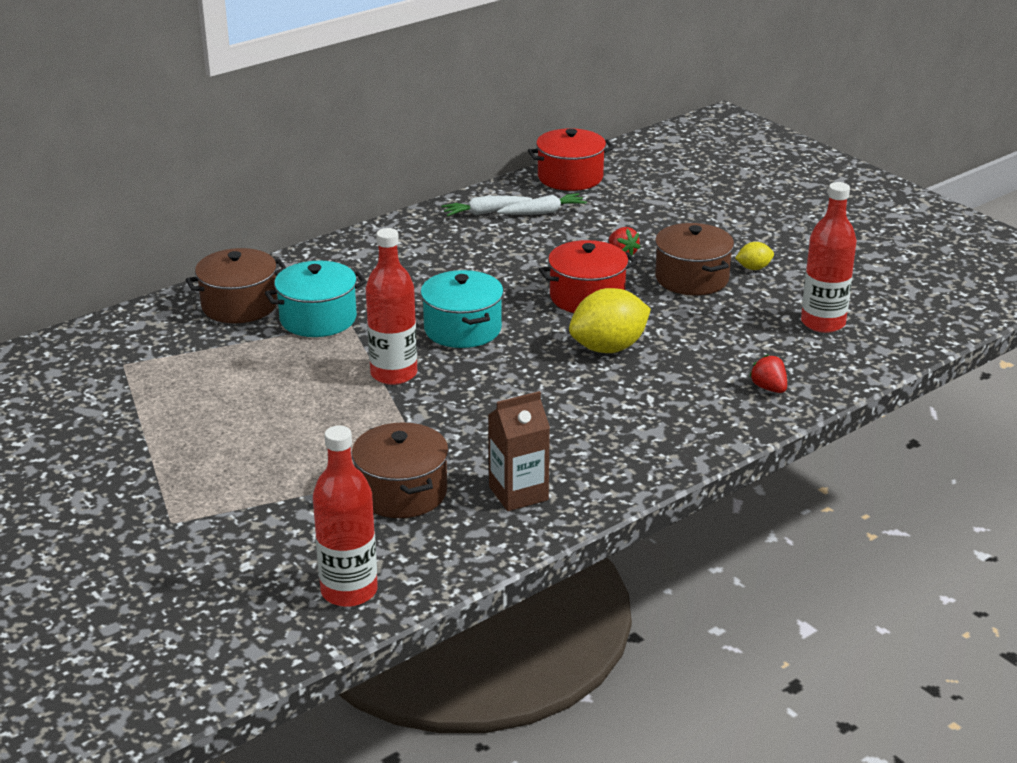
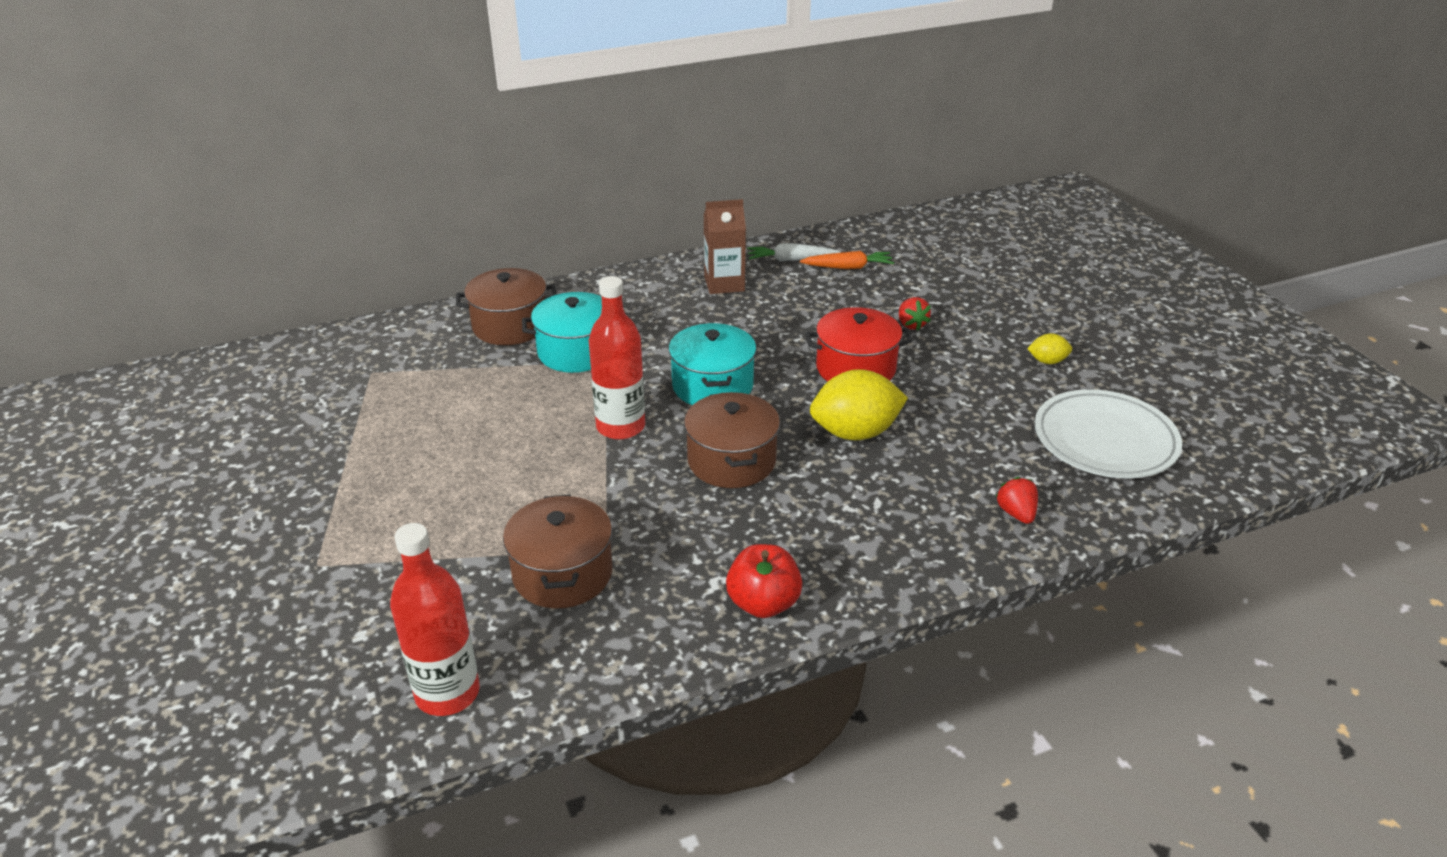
camera: 15 degrees right, 5 degrees up
(518, 493) = (685, 600): brown carton -> brown carton (724, 284)
(542, 212) = (848, 267): white carrot -> orange carrot
(570, 177) = (890, 233): red pot -> none
(586, 485) = (763, 603): none -> red apple
(692, 278) = (975, 364): brown pot -> brown pot (731, 461)
(823, 323) = (1105, 440): red bottle -> white plate

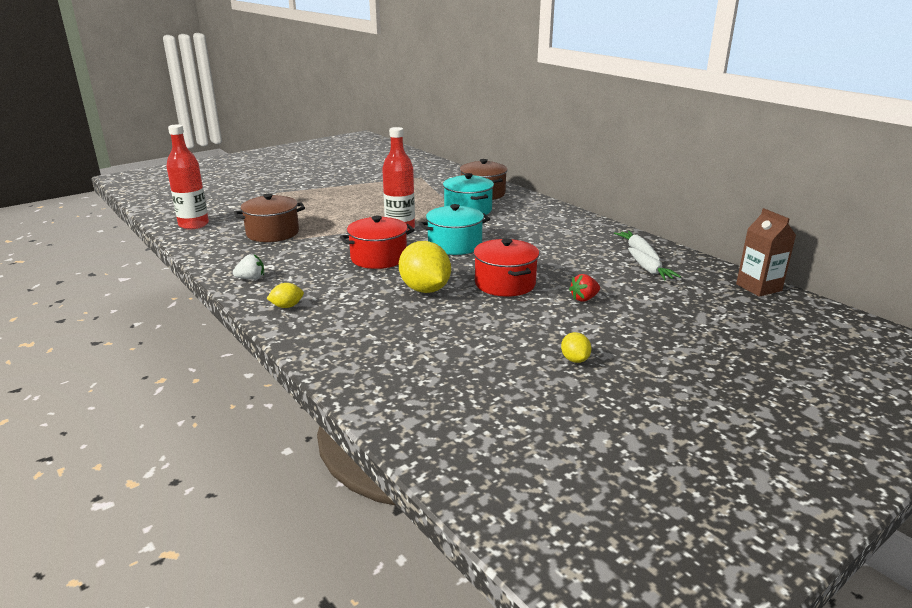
camera: 75 degrees right, 10 degrees down
(724, 284) = (581, 235): brown carton -> brown carton (758, 287)
(731, 461) = (378, 258): brown pot -> red pot
(763, 603) = (251, 279): red apple -> white strawberry
(848, 267) = (649, 270): orange carrot -> white carrot
(877, 565) = (287, 306): none -> yellow lemon
(1016, 513) = (351, 351): red strawberry -> none
(1105, 440) = (465, 390): white plate -> none

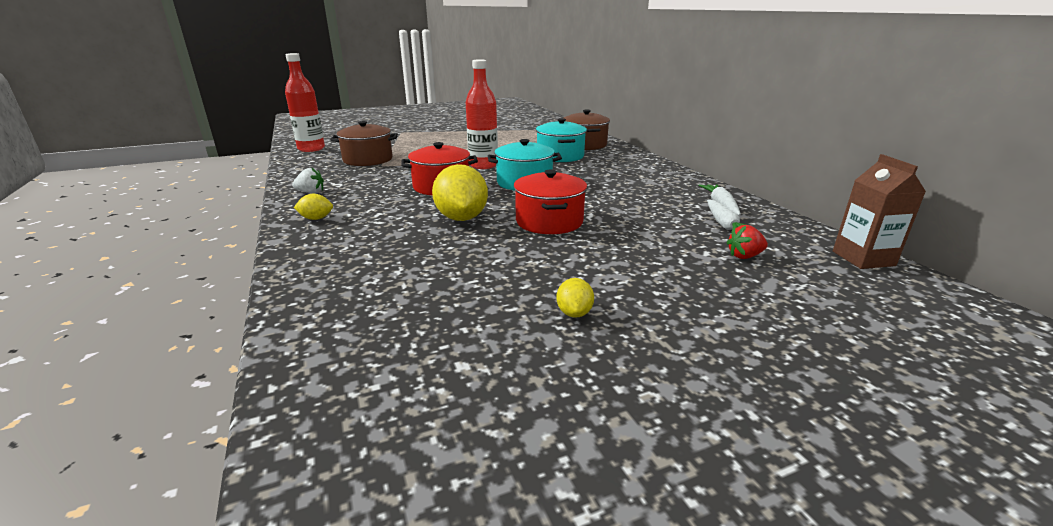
camera: 15 degrees right, 0 degrees up
(584, 299) = (629, 246): red strawberry -> red strawberry (744, 256)

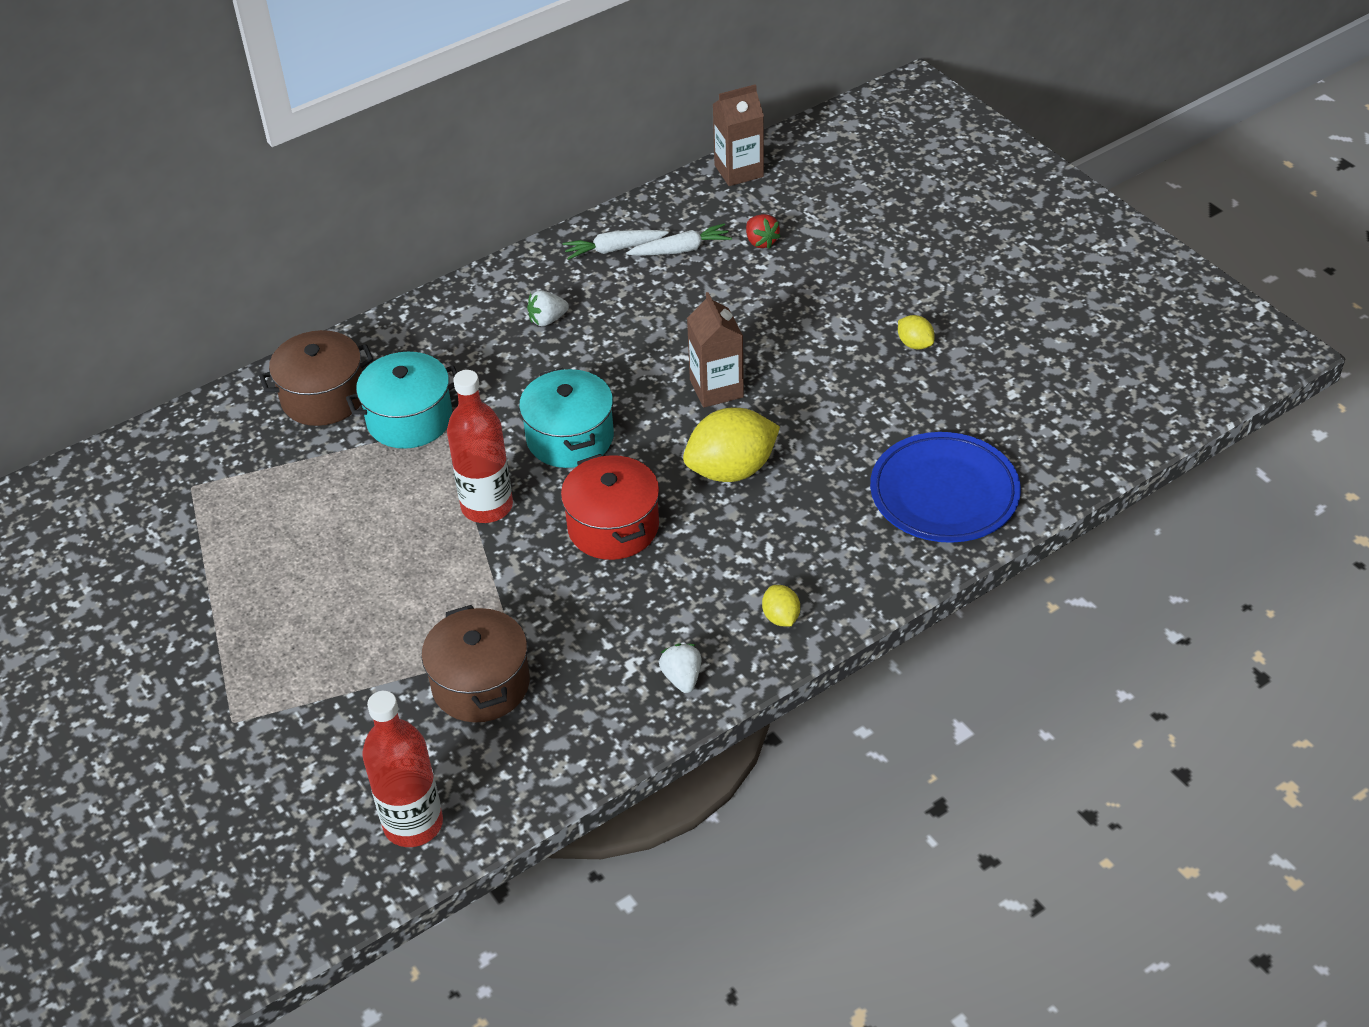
camera: 100 degrees left, 20 degrees up
(357, 293) = (944, 493): none -> blue plate
(549, 221) = (716, 388): red pot -> brown carton
(574, 313) = (915, 344): yellow lemon -> yellow lemon turned 60 degrees clockwise
(639, 184) = (547, 320): none -> white strawberry

